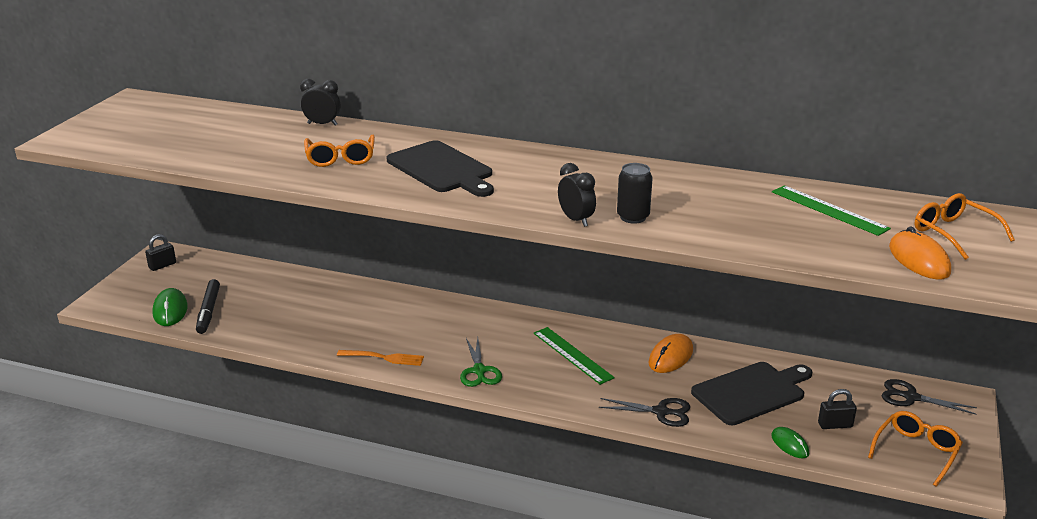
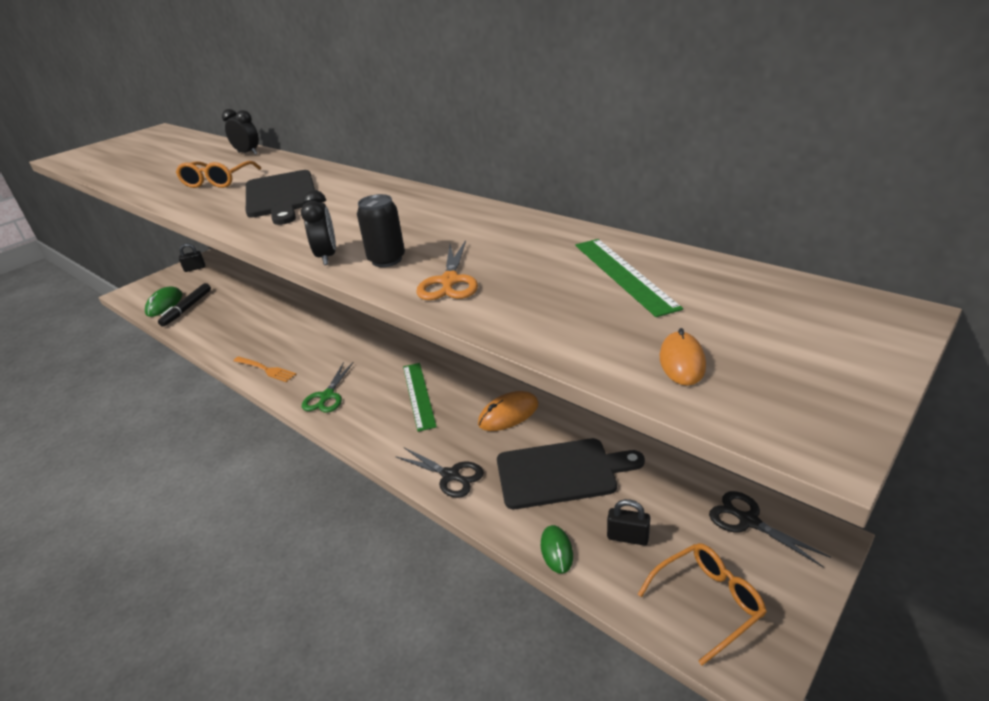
camera: 25 degrees right, 5 degrees up
(707, 228) = (449, 281): none -> orange scissors
(919, 260) = (682, 361): orange mouse -> orange mouse, size x0.64
(953, 233) = (774, 328): orange glasses -> none

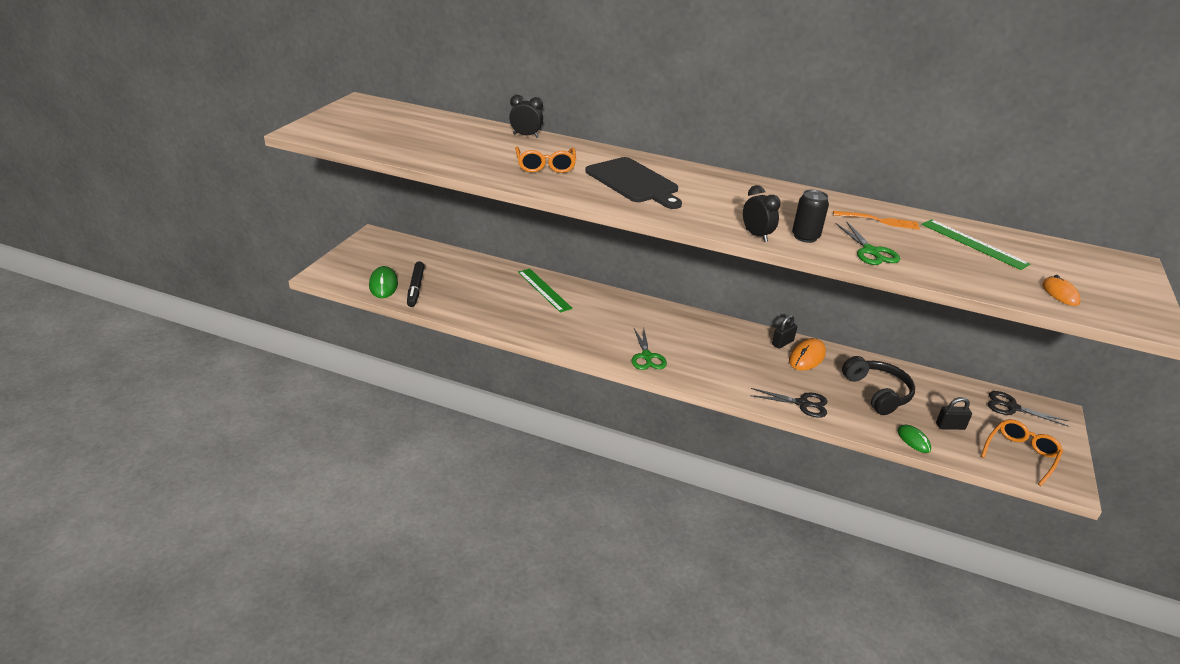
camera: 25 degrees left, 0 degrees up
(195, 268) = (374, 246): black padlock -> black padlock (782, 343)
(265, 369) = (565, 339): orange fork -> orange fork (879, 221)
(418, 395) = (724, 349): green ruler -> green ruler (544, 290)
(449, 281) = (871, 251): orange scissors -> green scissors
(561, 473) = (877, 393): black cutting board -> black headphones

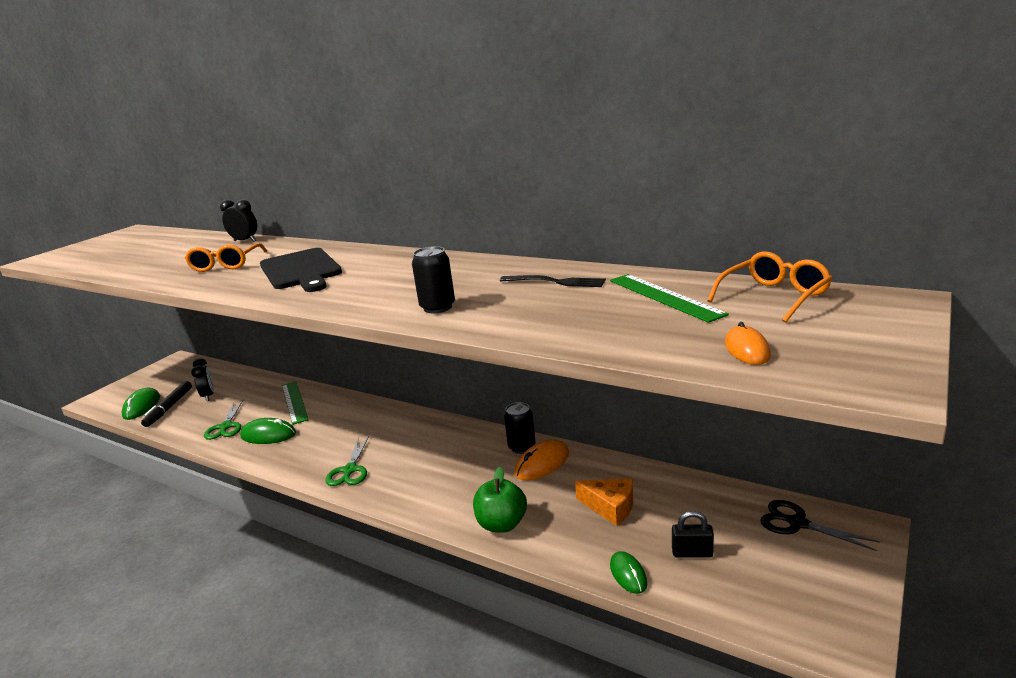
camera: 15 degrees right, 10 degrees down
(544, 321) = (268, 435): none -> green mouse
(756, 235) = (376, 311): black clock -> black clock (208, 396)
(782, 343) = (522, 447): black padlock -> black can
(802, 404) = (502, 524): black scissors -> green apple
(871, 251) = (507, 317): green scissors -> green scissors (226, 427)
(877, 393) = (610, 507): black headphones -> orange cheese
(879, 221) = (555, 282): orange fork -> black fork
(1020, 454) = (784, 596): orange glasses -> orange glasses (774, 297)

